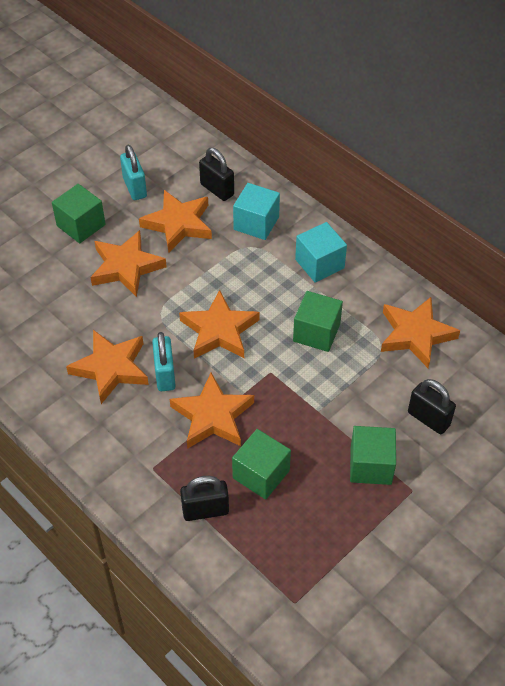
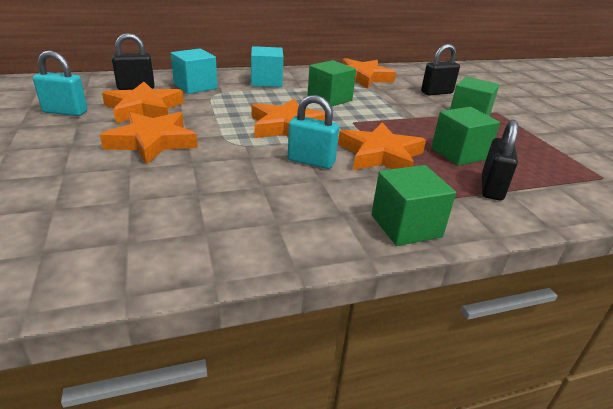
camera: 65 degrees left, 20 degrees down
(81, 225) = (56, 147): green cube -> green cube (406, 226)
(111, 368) = (272, 186): orange star -> none

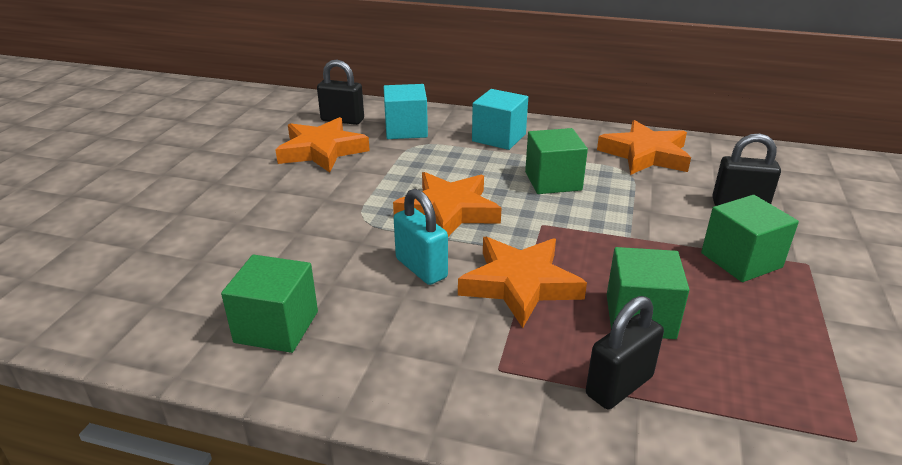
camera: 35 degrees right, 0 degrees up
(65, 112) = (248, 140): turquoise padlock -> none
(152, 142) = (287, 196): orange star -> none
(406, 226) = (430, 393): green cube -> green cube (276, 327)

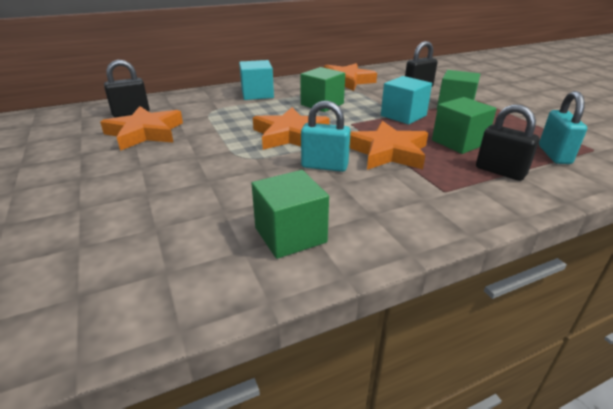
camera: 40 degrees left, 0 degrees up
(406, 130) = (190, 106): turquoise cube -> turquoise cube (403, 115)
(619, 386) = (500, 171): black padlock -> black padlock turned 60 degrees counterclockwise
(758, 409) = (554, 155): none -> turquoise padlock

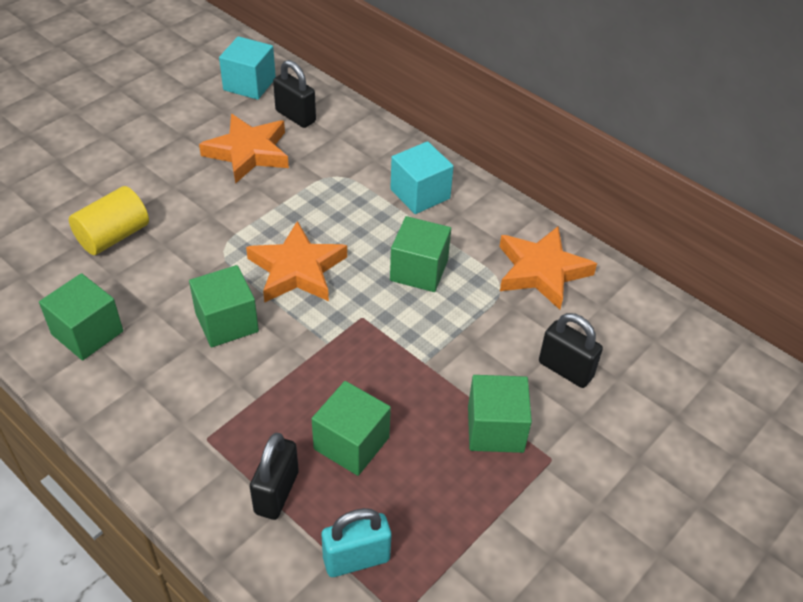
camera: 65 degrees right, 15 degrees up
(169, 204) = (113, 236): none -> yellow cylinder
(324, 166) = (226, 322): turquoise padlock -> green cube
(387, 152) = (287, 371): orange star -> none
(403, 115) = (422, 369): turquoise cube -> turquoise cube (249, 84)

